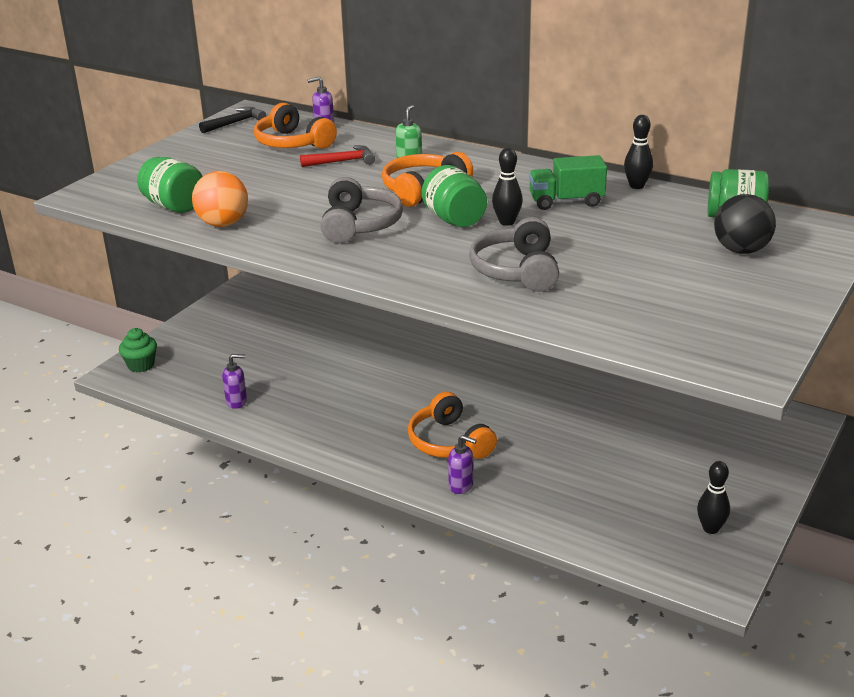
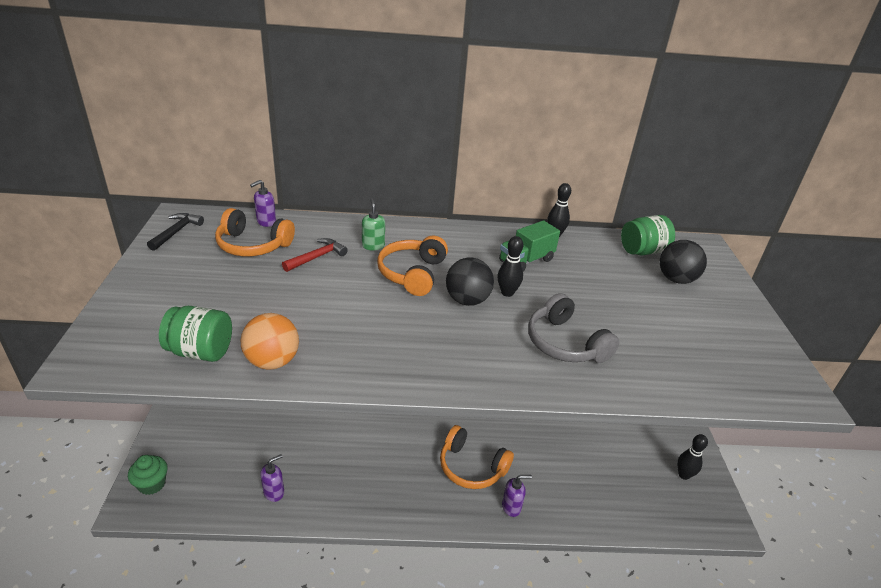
camera: 35 degrees left, 5 degrees up
(360, 225) = (399, 327): grey headphones -> none
(454, 219) = (467, 300): green jar -> black ball

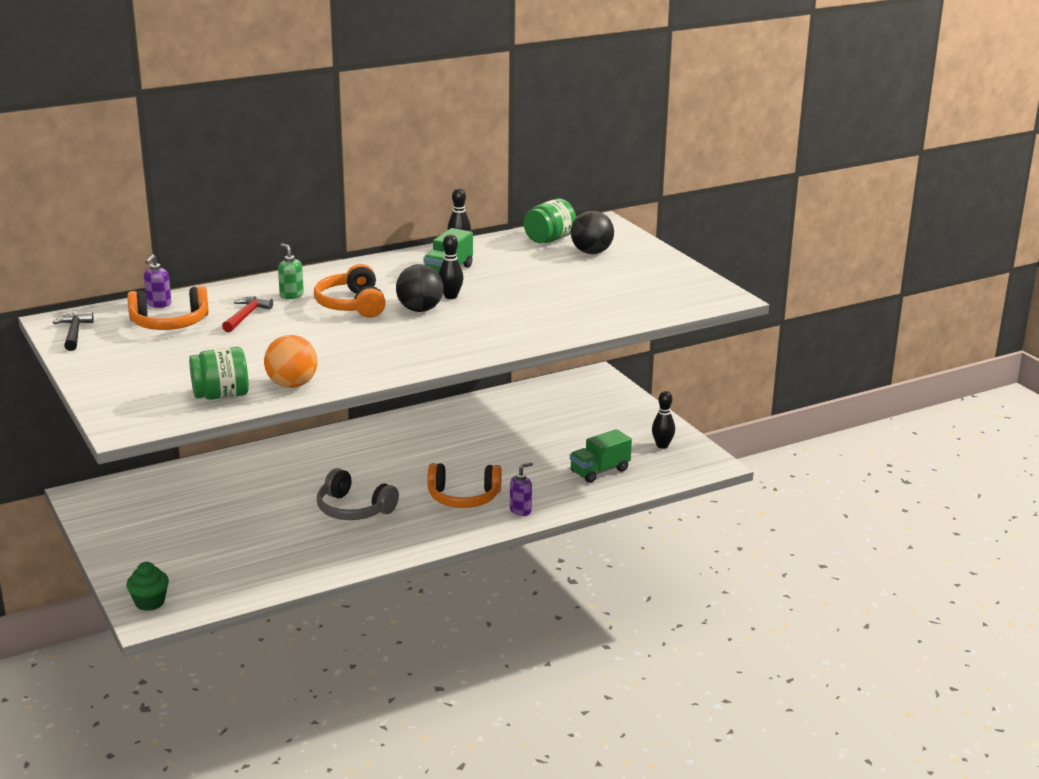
camera: 25 degrees left, 10 degrees down
(274, 492) = (284, 569): purple soap dispenser -> none
(565, 343) = (526, 315): grey headphones -> grey headphones (353, 509)
(609, 485) = (599, 471): none -> green truck

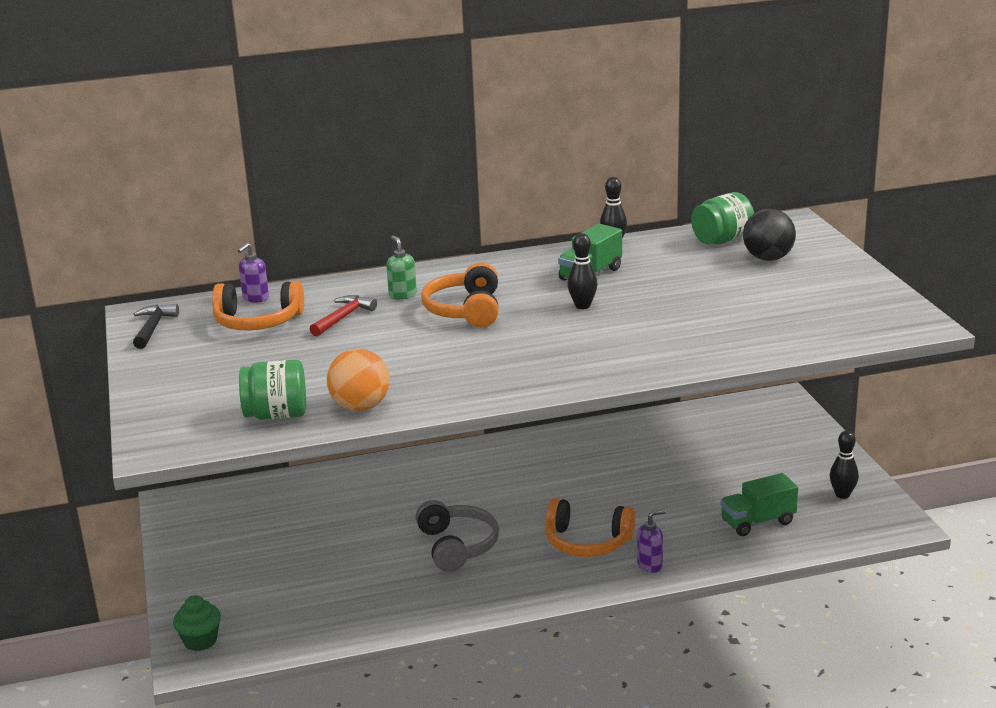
camera: 15 degrees right, 0 degrees up
(353, 509) = (457, 546): grey headphones -> grey headphones turned 150 degrees counterclockwise
(420, 309) = (541, 320): black ball -> none

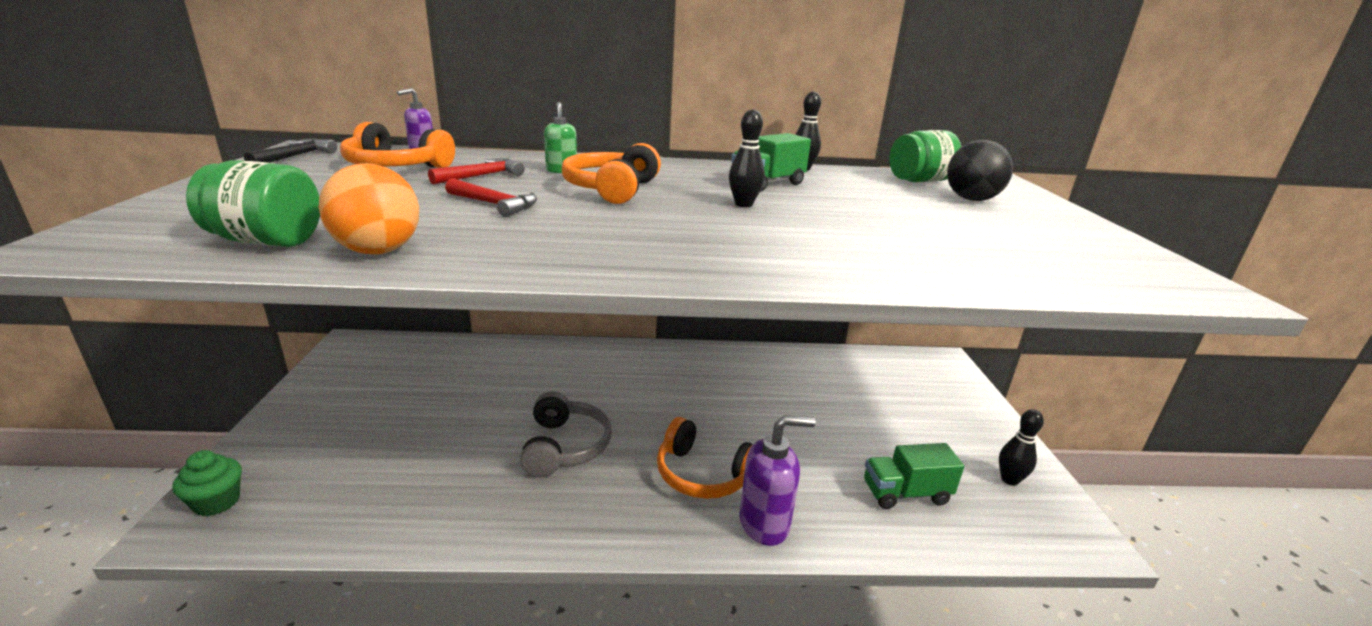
camera: 10 degrees right, 0 degrees up
(390, 348) = (494, 204): none -> red hammer
(650, 565) = (764, 524): purple soap dispenser -> purple soap dispenser, size x1.71

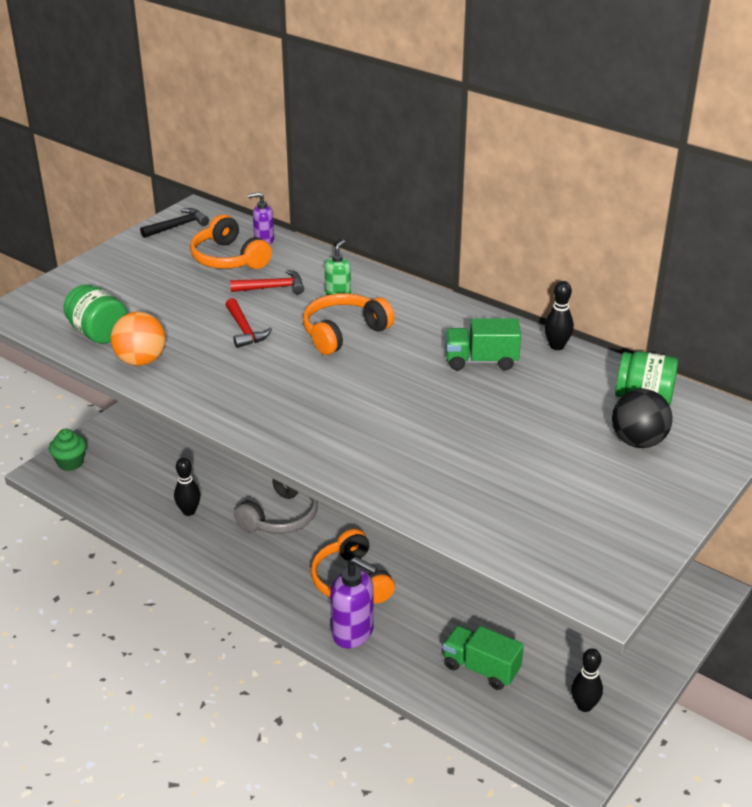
camera: 40 degrees right, 10 degrees up
(743, 204) = (416, 383): black bowling pin -> black bowling pin (189, 511)

